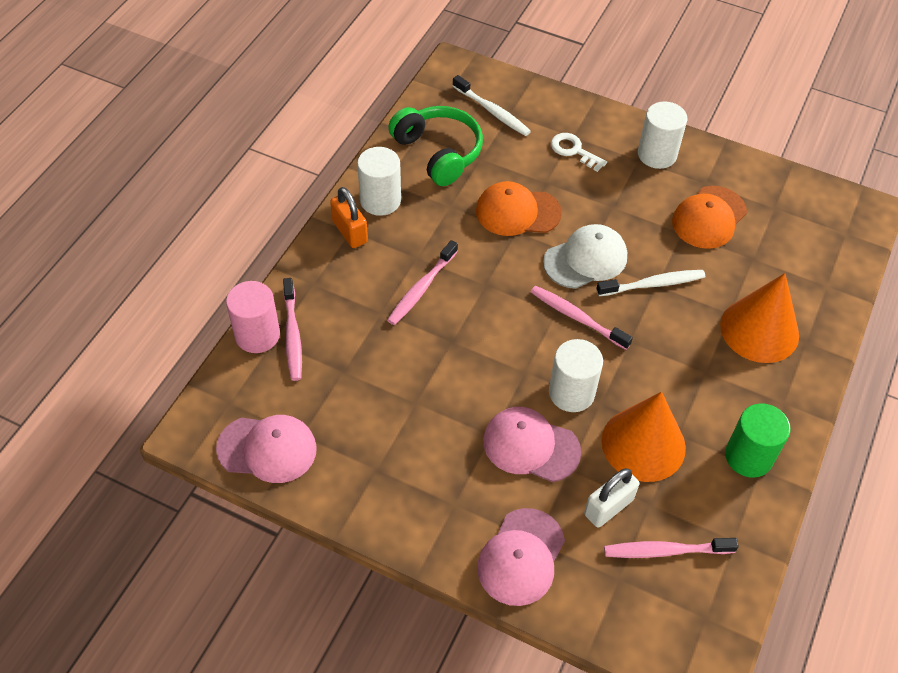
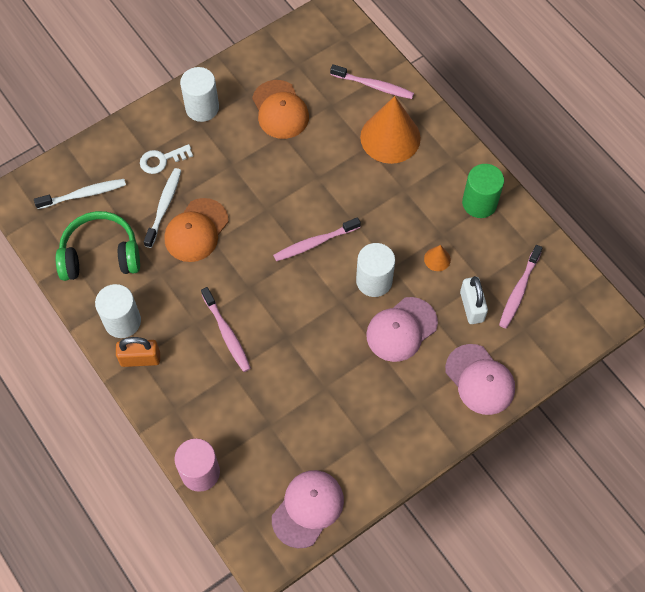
camera: 60 degrees left, 10 degrees up
(292, 335) = (215, 446): pink toothbrush -> pink toothbrush (374, 86)
(585, 259) = (268, 209): white cap -> none
(643, 444) = (437, 259): orange cone -> orange cone, size x0.42
(653, 284) = (315, 179): white toothbrush -> white toothbrush (164, 206)

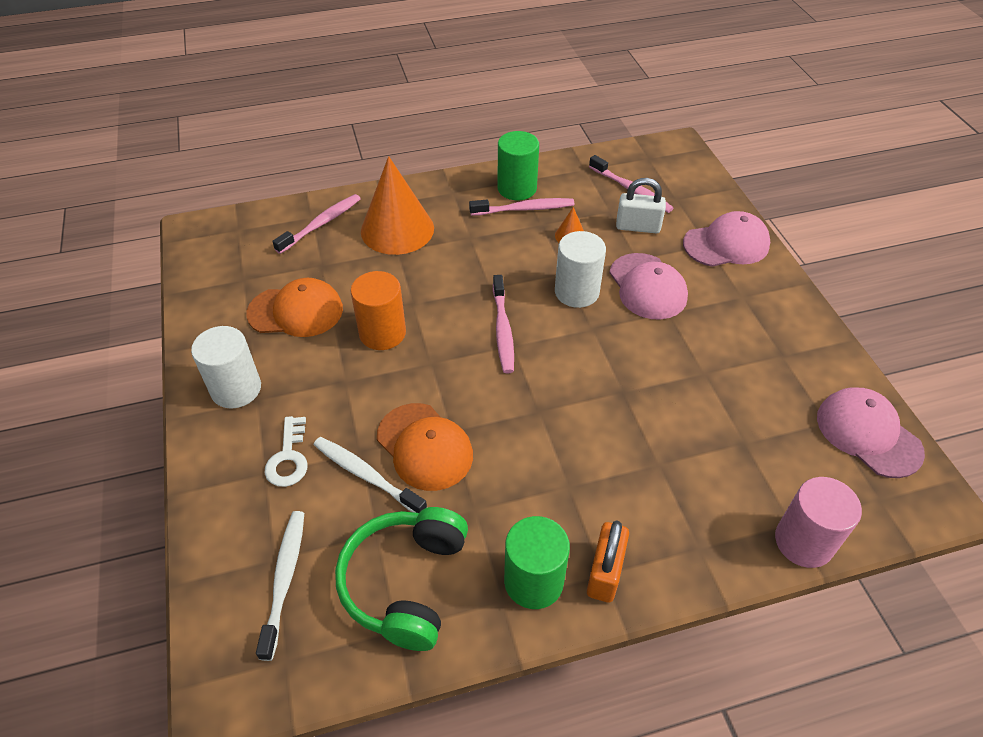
camera: 70 degrees left, 15 degrees down
(122, 321) = (533, 581): white cylinder -> green cylinder
(227, 333) = (598, 453): pink toothbrush -> pink toothbrush (524, 209)
(281, 169) = (382, 333): none -> orange cylinder

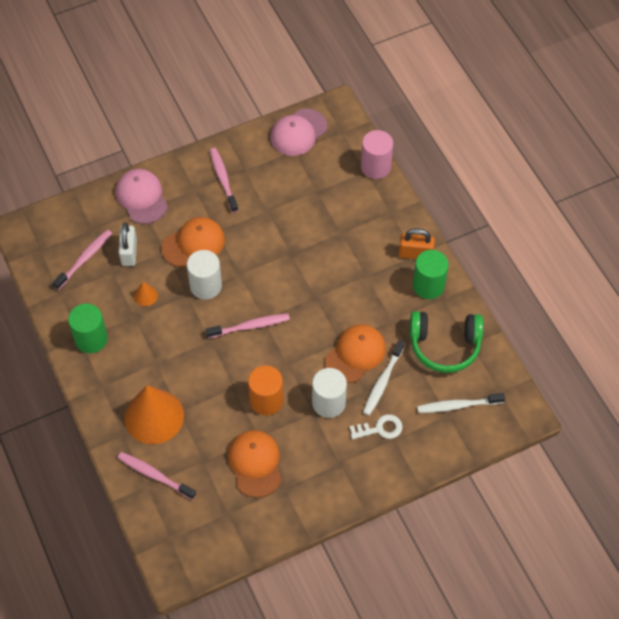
camera: 100 degrees left, 10 degrees up
(236, 389) = (333, 479): white cylinder -> white cylinder (328, 403)
(524, 209) = (117, 330): pink toothbrush -> pink toothbrush (223, 179)
(647, 286) = (193, 244): pink cap -> orange cap

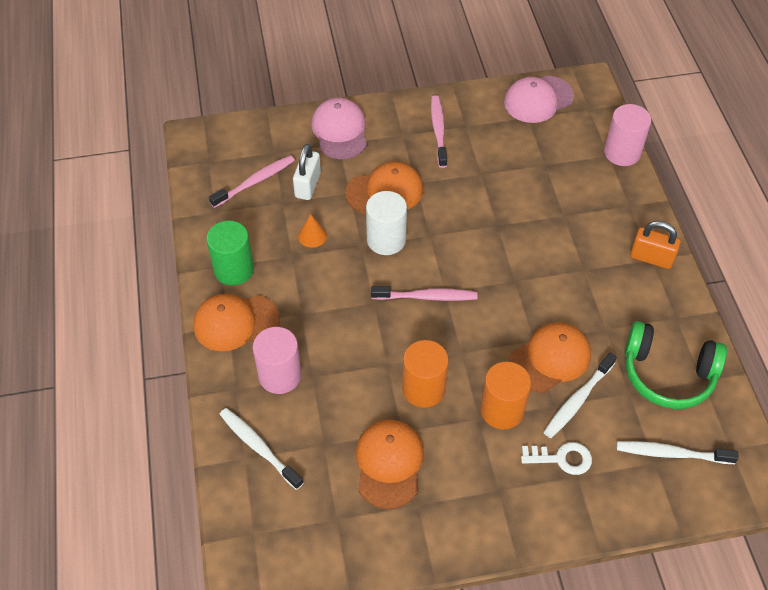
camera: 15 degrees right, 5 degrees down
(106, 382) = (235, 322): none -> orange cap
(154, 416) = (280, 375): orange cone -> pink cylinder
(154, 475) = (258, 447): pink toothbrush -> white toothbrush
(328, 403) = (502, 410): white cylinder -> orange cylinder
(428, 285) = (660, 298): green cylinder -> none

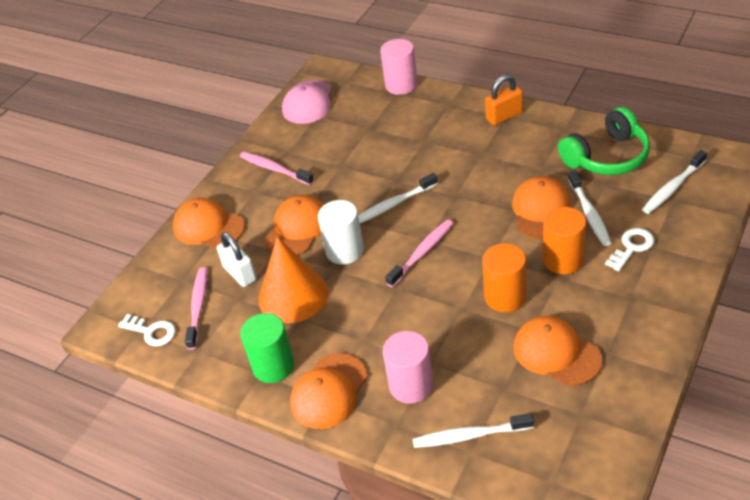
camera: 45 degrees left, 10 degrees down
(211, 169) = (151, 332): none -> white key
(312, 235) = (293, 295): orange cone -> orange cone, size x2.38
(340, 131) = (208, 227): pink cap -> orange cap
(466, 241) = (393, 204): none -> white toothbrush

